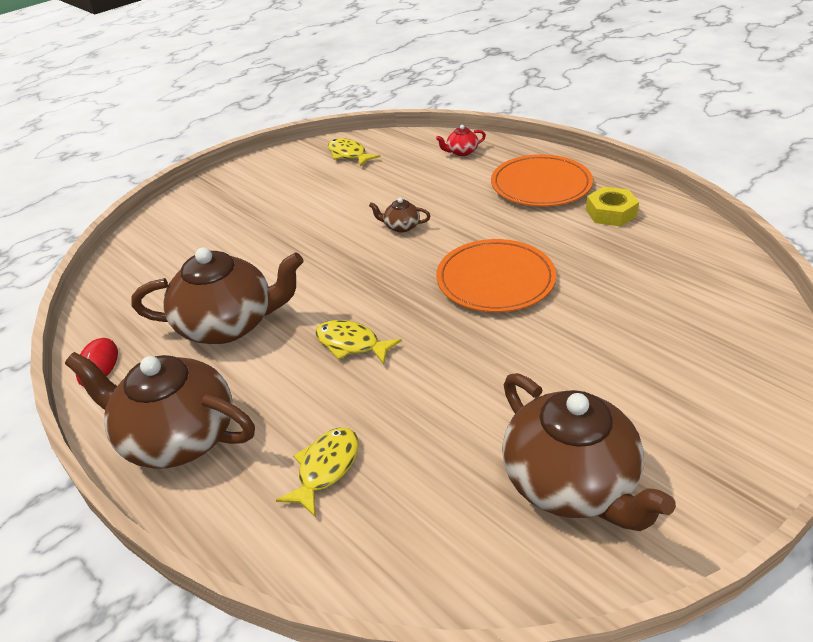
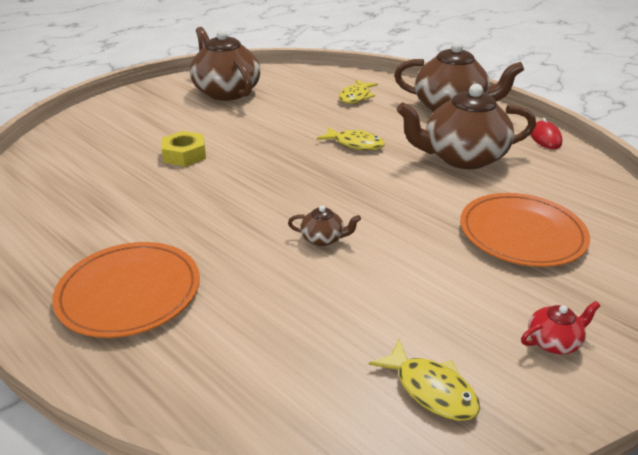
camera: 175 degrees right, 5 degrees down
(461, 152) = (223, 379): red teapot -> red teapot (554, 341)
(495, 280) = (232, 182): orange plate -> orange plate (521, 233)
(611, 213) = (74, 244): yellow nut -> yellow nut (184, 155)

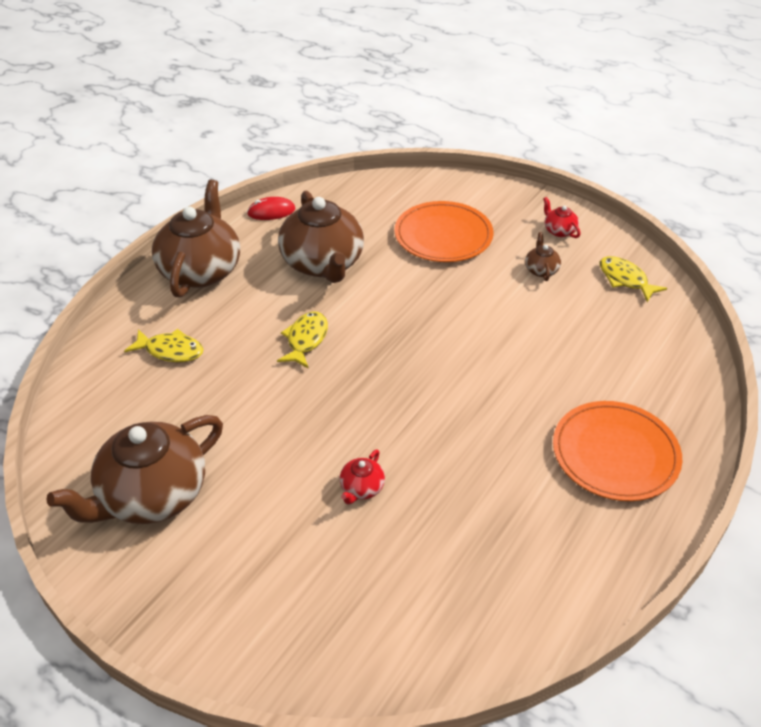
camera: 100 degrees left, 10 degrees up
(184, 155) = (361, 488): yellow nut -> red teapot
(323, 239) = (491, 343): brown teapot -> brown teapot (541, 270)
(431, 389) = (625, 279): yellow fish -> yellow fish turned 75 degrees counterclockwise

